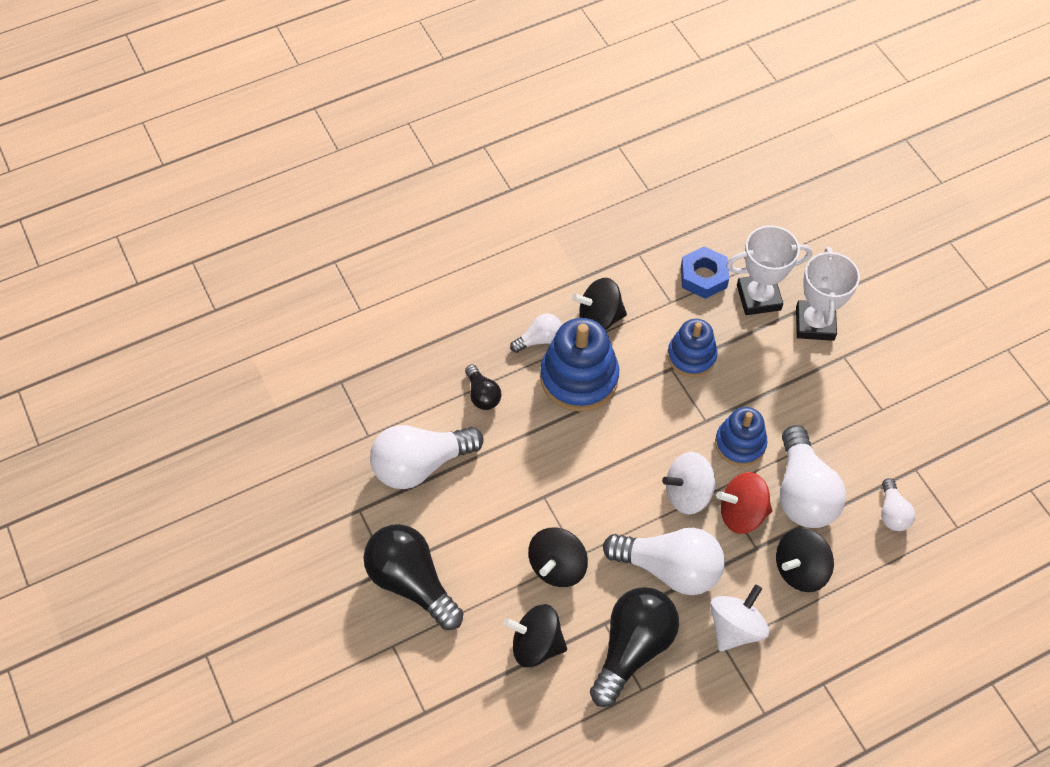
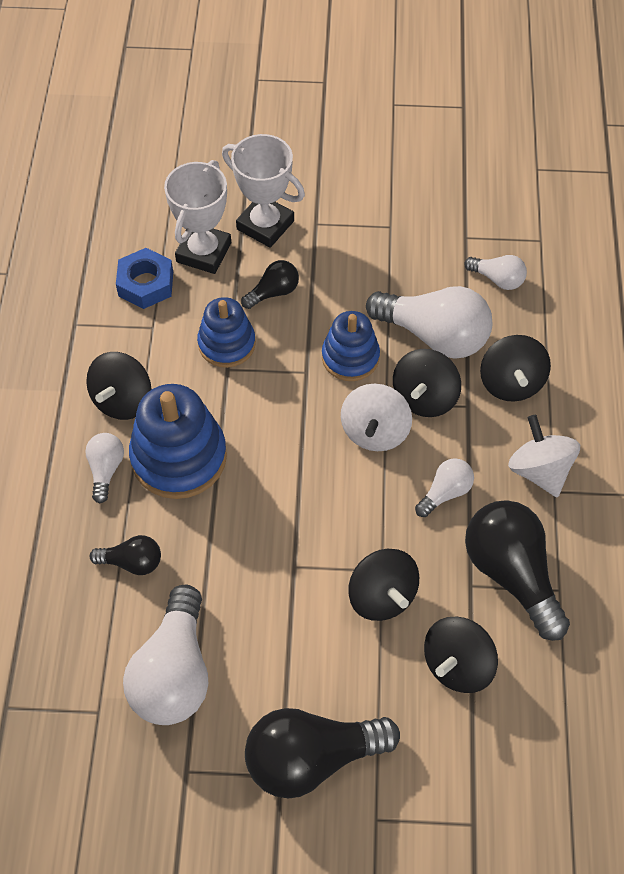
camera: 60 degrees left, 0 degrees up
(670, 568) = (445, 492): white light bulb -> white light bulb, size x0.51
(742, 513) = (424, 397): red spinning top -> black spinning top
(758, 362) = (273, 292): none -> black light bulb

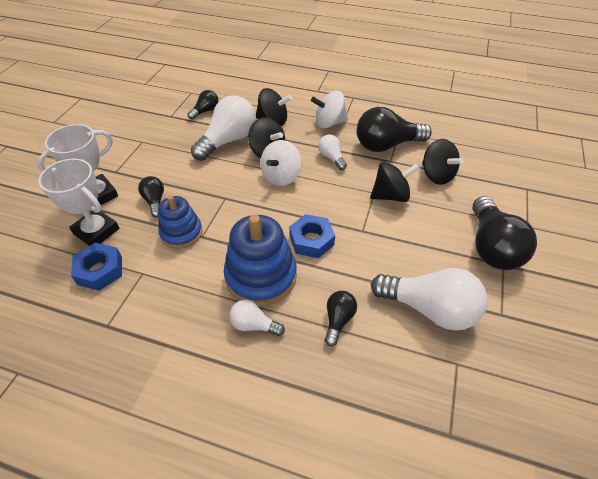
camera: 75 degrees left, 10 degrees down
(123, 400) = (197, 303): black spinning top -> none
(256, 502) = (311, 240): none -> blue nut
(350, 357) = (225, 176): blue stacking toy -> none
(375, 431) = (281, 176): white spinning top -> white spinning top turned 90 degrees clockwise
(497, 279) = (205, 111): white light bulb -> black light bulb

